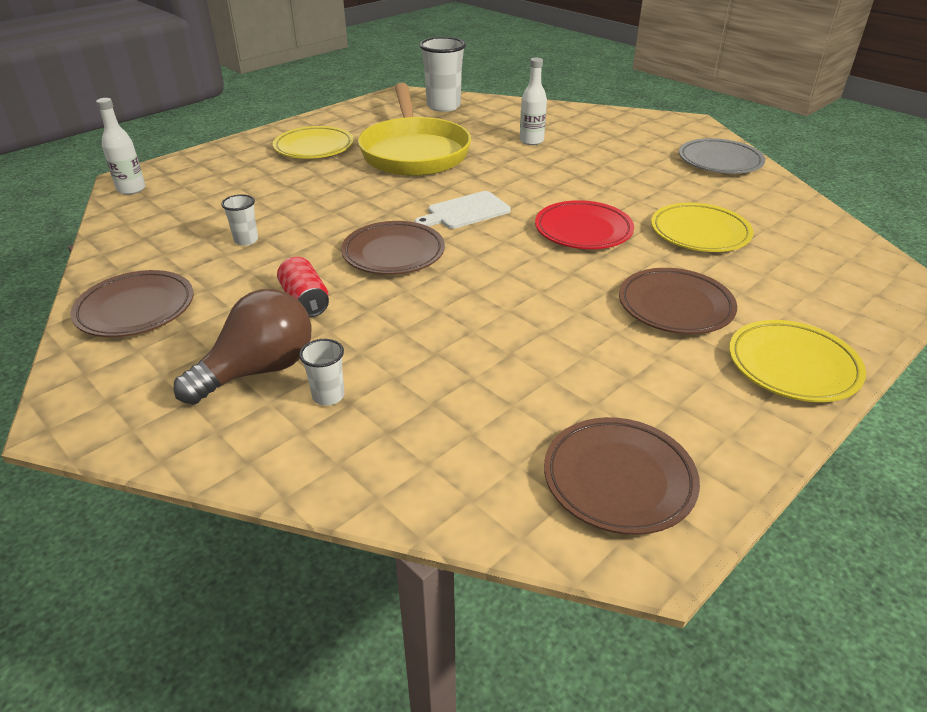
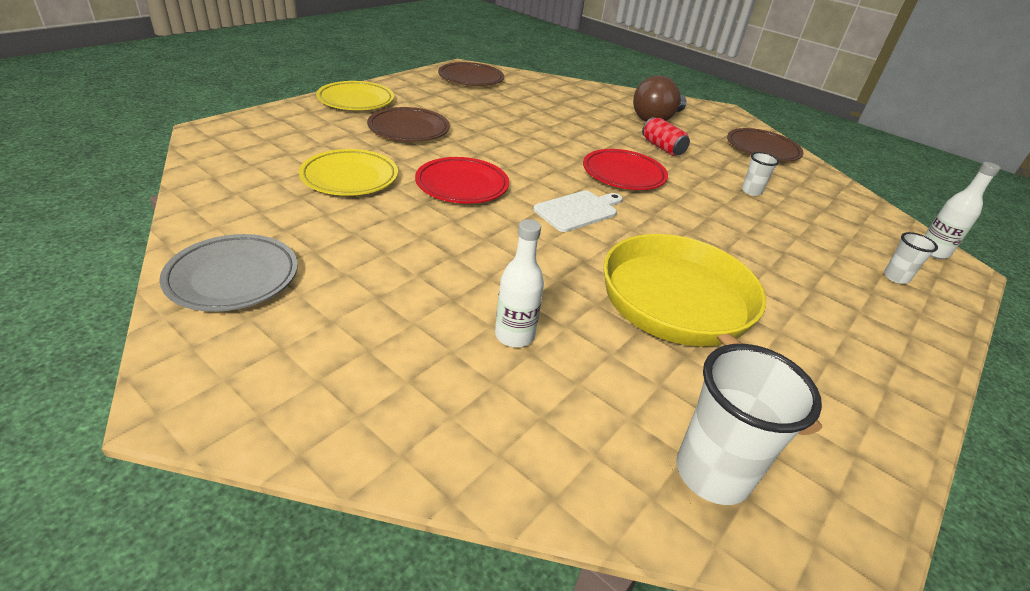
camera: 170 degrees right, 0 degrees up
(314, 148) = (827, 323): yellow plate -> none
(328, 396) = (612, 108): white cup -> white cup (896, 277)
(393, 253) = (623, 174): brown plate -> red plate

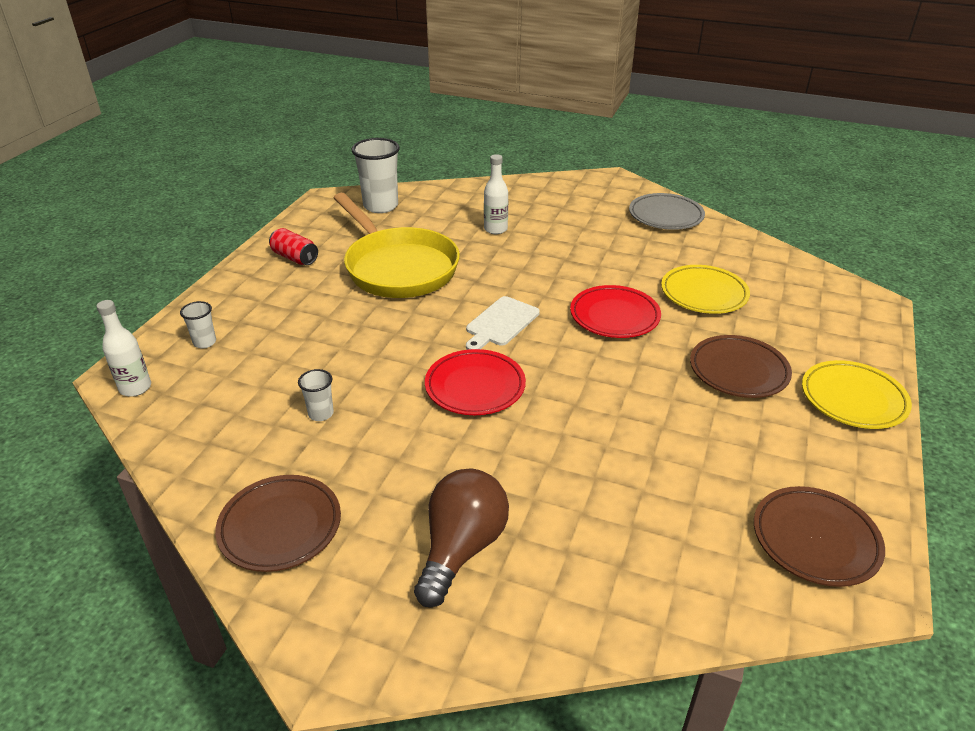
camera: 165 degrees right, 0 degrees up
(662, 148) = (438, 462): red can -> red can (295, 258)

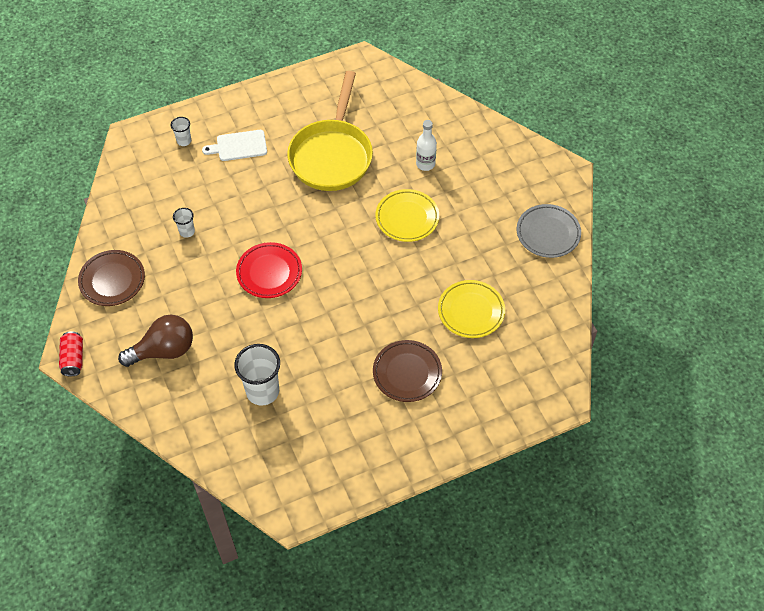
camera: 45 degrees right, 20 degrees up
(135, 388) = (129, 150): white bottle -> none
(295, 258) = (288, 104): red can -> red can (73, 359)
(381, 206) = (385, 90): white cup -> white cup (262, 391)
(500, 323) = (333, 241): white cutting board -> white cutting board (239, 146)
(614, 316) = (397, 285): red plate -> none
(815, 540) = (301, 476): brown plate -> none
(853, 399) = (437, 438): yellow plate -> yellow plate (407, 218)

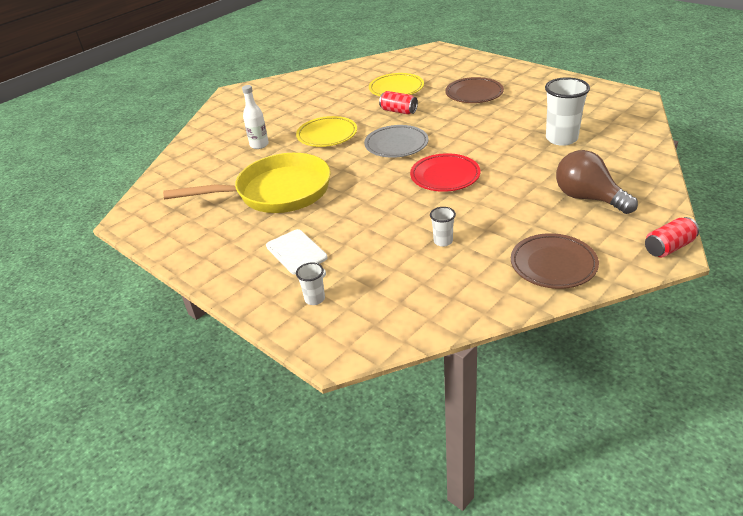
camera: 110 degrees left, 20 degrees down
(416, 291) = (398, 111): none -> red can
(548, 233) = (300, 83): grey plate -> grey plate (396, 145)

